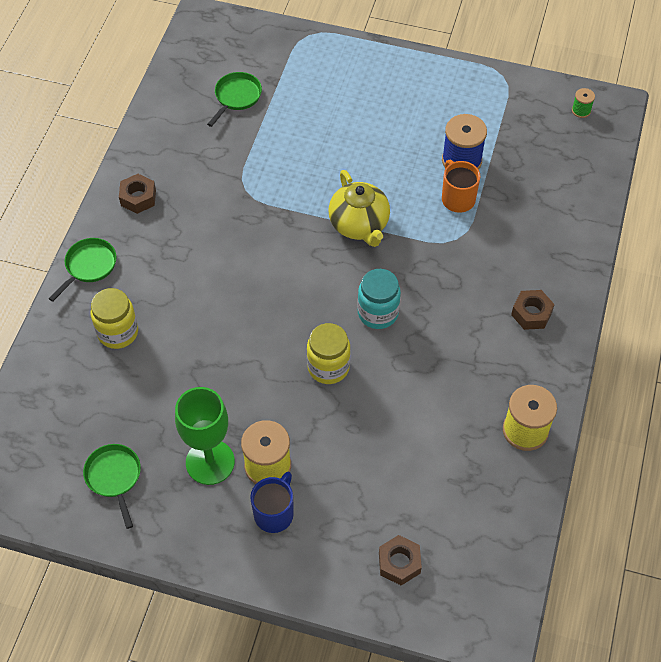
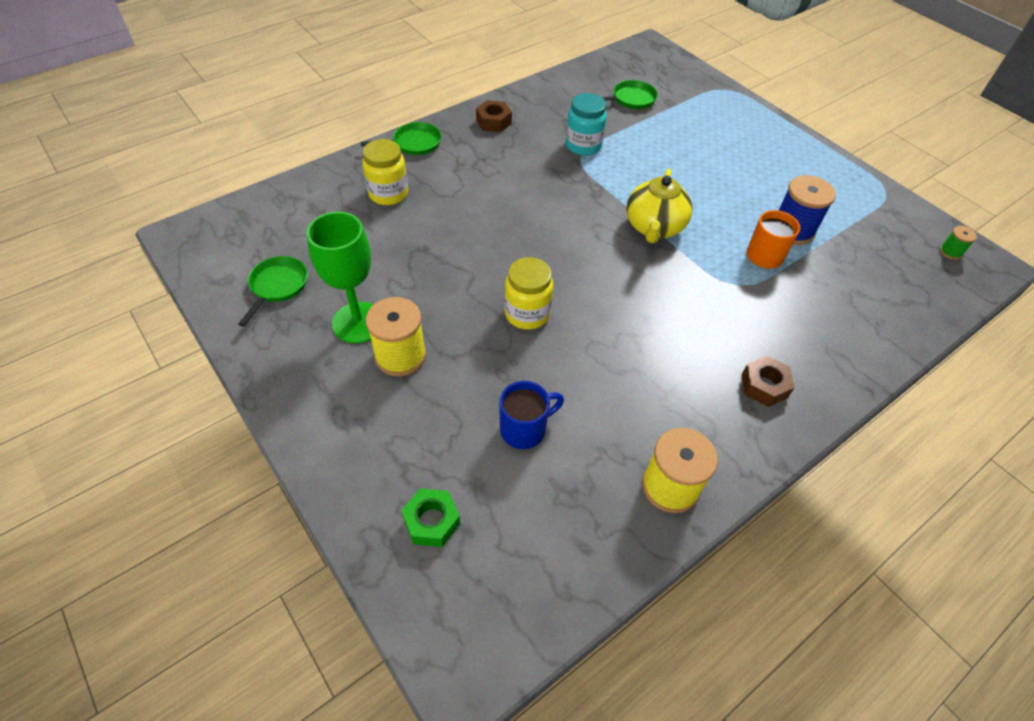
camera: 35 degrees right, 5 degrees down
(274, 513) = (367, 397): blue mug -> blue mug (524, 429)
(378, 313) = (610, 299): turquoise jar -> turquoise jar (583, 145)
(399, 563) = (432, 521): brown nut -> green nut

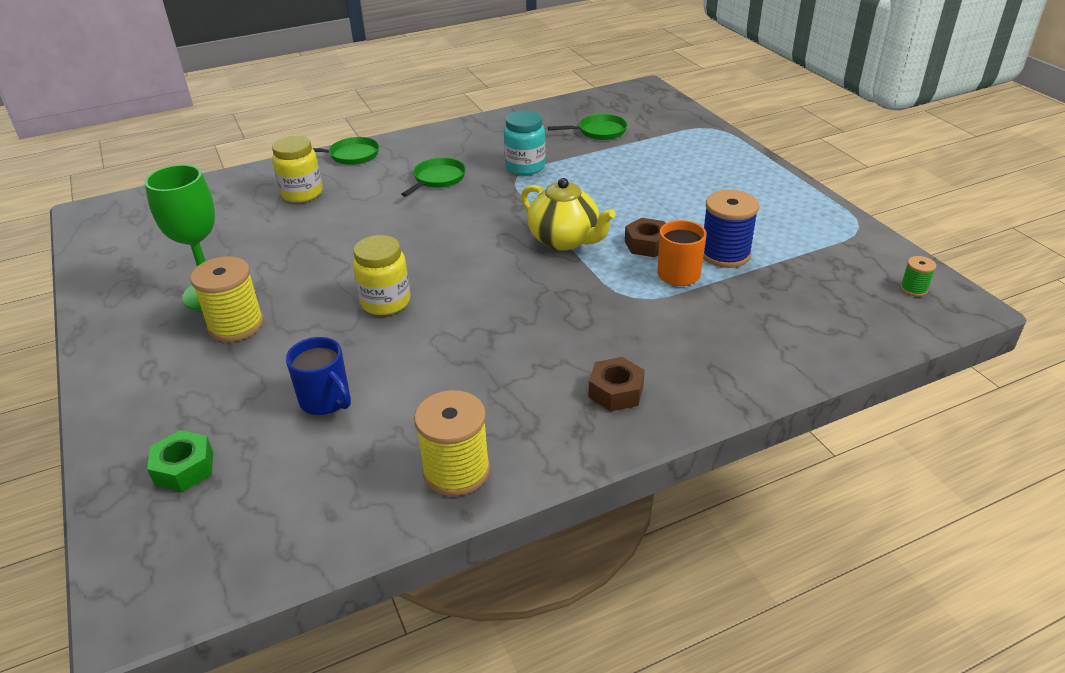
camera: 15 degrees right, 15 degrees down
(277, 286) = (152, 259): green pan -> green pan (437, 179)
(493, 122) = (442, 143): brown nut -> brown nut (647, 244)
(524, 429) = (326, 400): blue mug -> blue mug turned 60 degrees clockwise
(654, 227) = (565, 240): yellow teapot -> yellow teapot turned 75 degrees counterclockwise

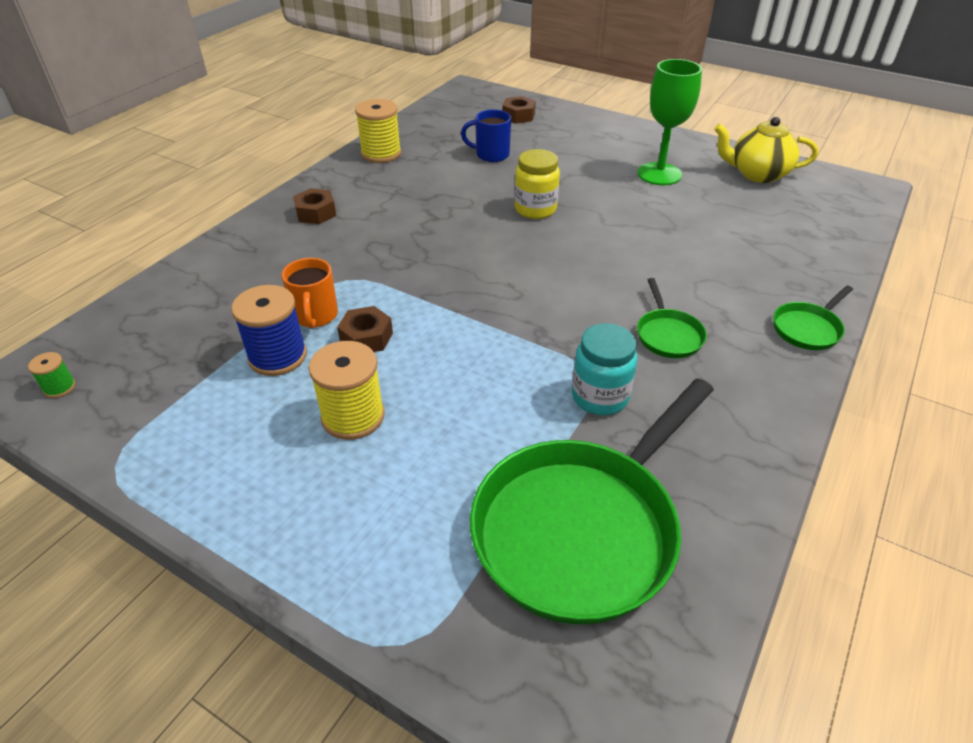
camera: 145 degrees right, 5 degrees up
(184, 468) = (518, 116): green nut -> brown nut
(236, 325) = (608, 166): yellow spool -> yellow spool (353, 416)
(302, 193) = (758, 265): yellow jar -> none
(565, 240) = (452, 311): yellow teapot -> yellow teapot (757, 174)
(598, 131) = (582, 527): green pan -> green pan, size x2.29

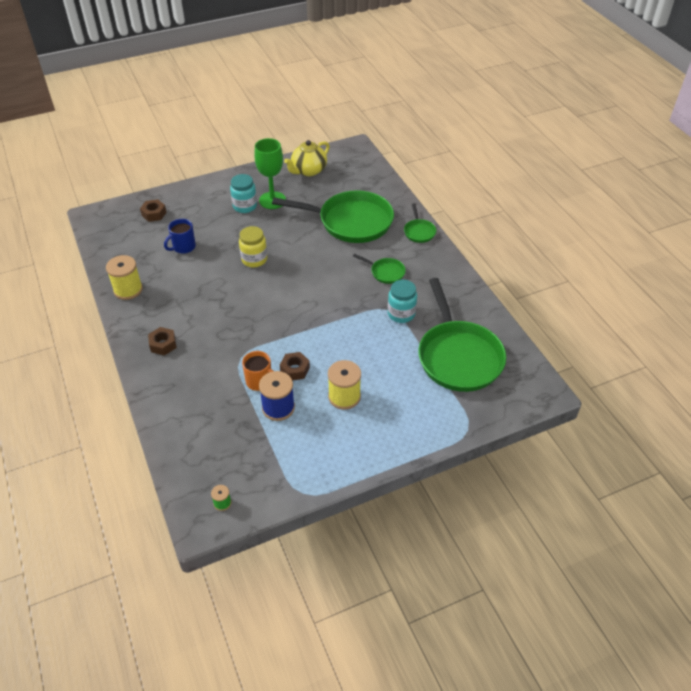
camera: 55 degrees left, 5 degrees up
(618, 161) = (245, 206): none -> turquoise jar
(720, 251) = (350, 221): none -> green pan

